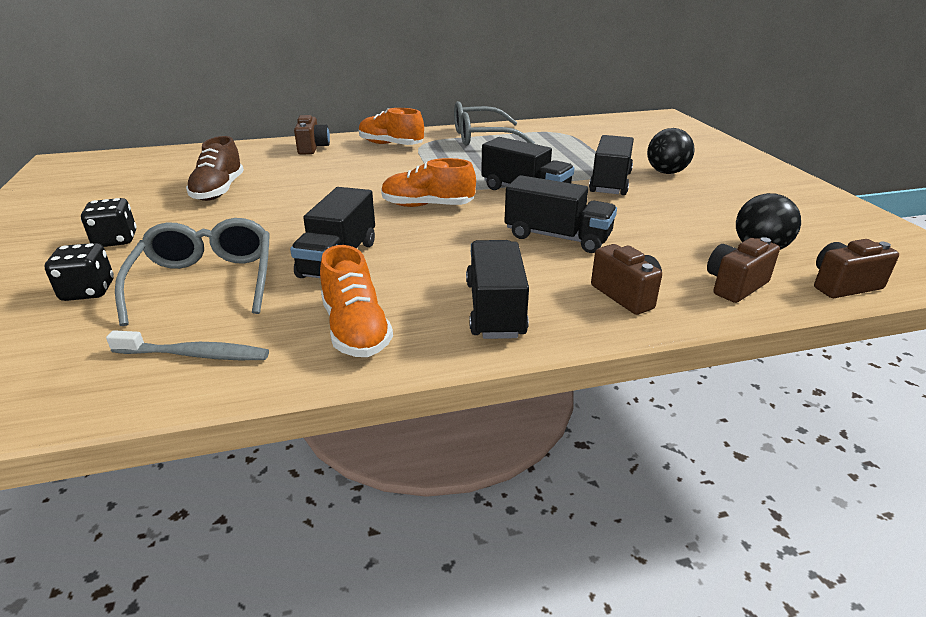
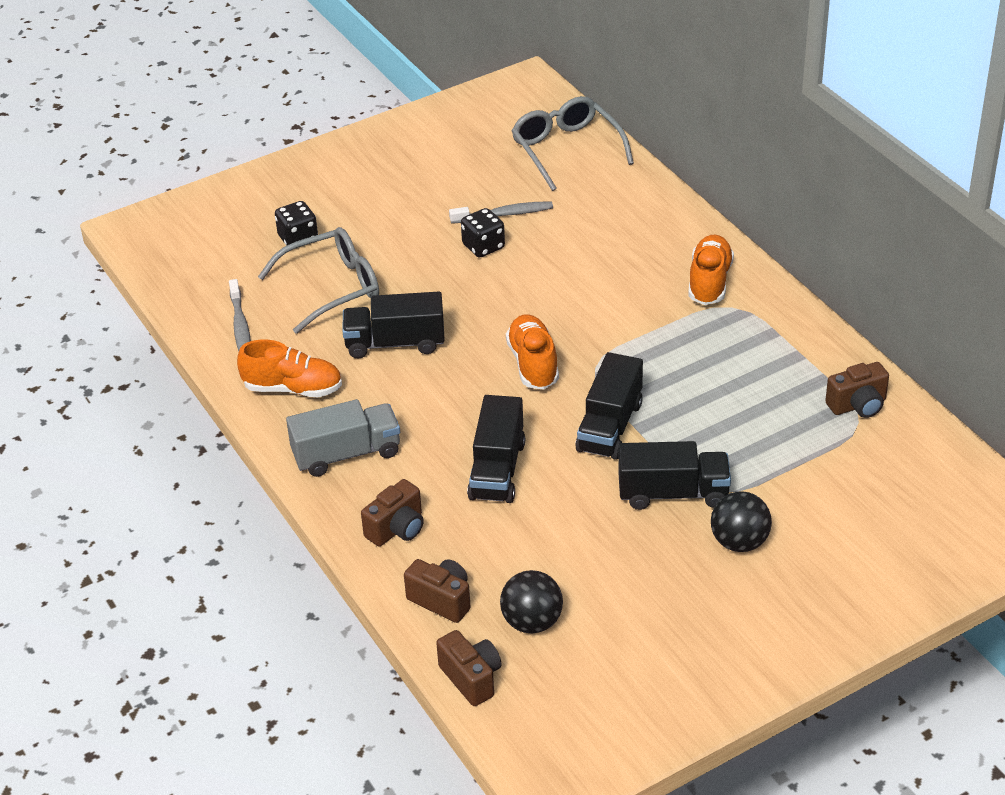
camera: 75 degrees right, 10 degrees up
(115, 240) = (378, 208): black dice -> black dice (483, 246)
(218, 191) = (504, 214): brown shoe -> grey toothbrush
(313, 148) = (661, 226): brown camera -> brown camera (858, 405)
(355, 330) = (293, 388): orange shoe -> orange shoe turned 135 degrees counterclockwise
(482, 137) = (788, 352): grey glasses -> grey glasses (566, 150)
(495, 309) = (346, 454): black truck -> grey truck

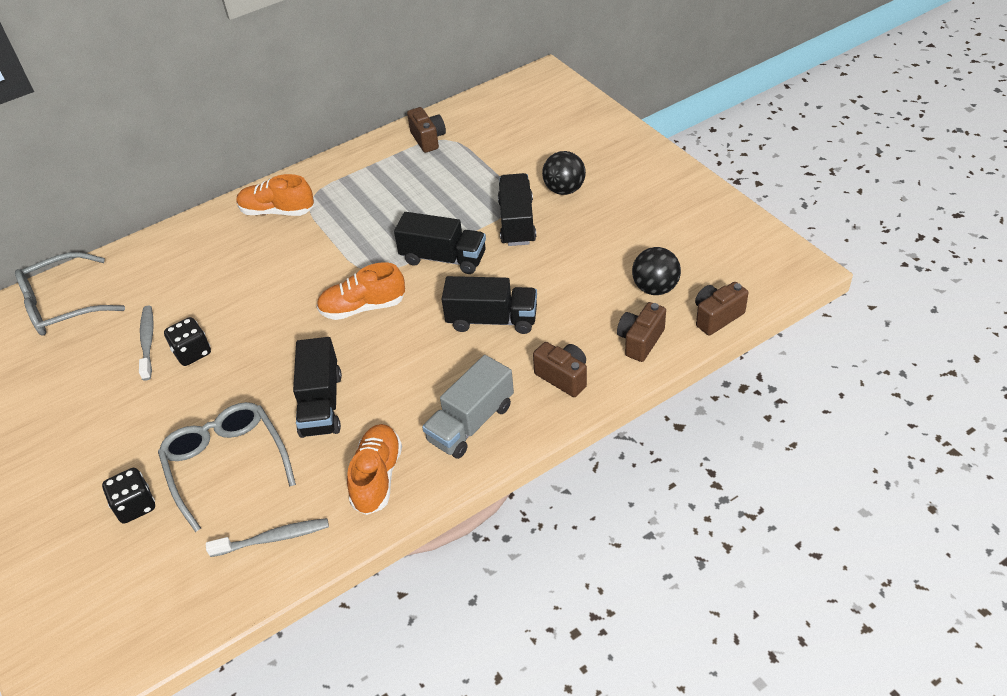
camera: 90 degrees left, 5 degrees up
(346, 454) = (471, 423): grey truck -> grey truck turned 120 degrees counterclockwise

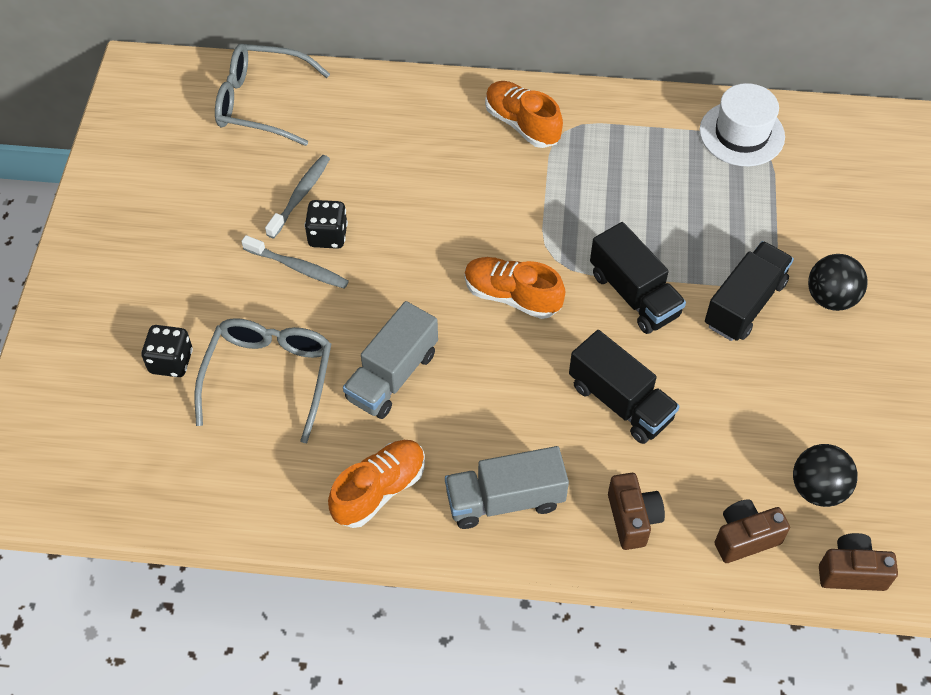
camera: 35 degrees right, 10 degrees up
(273, 538) = (250, 481): grey toothbrush -> grey toothbrush (298, 268)
(321, 404) = (392, 376): black truck -> grey truck
(428, 139) = (742, 134): brown camera -> white hat

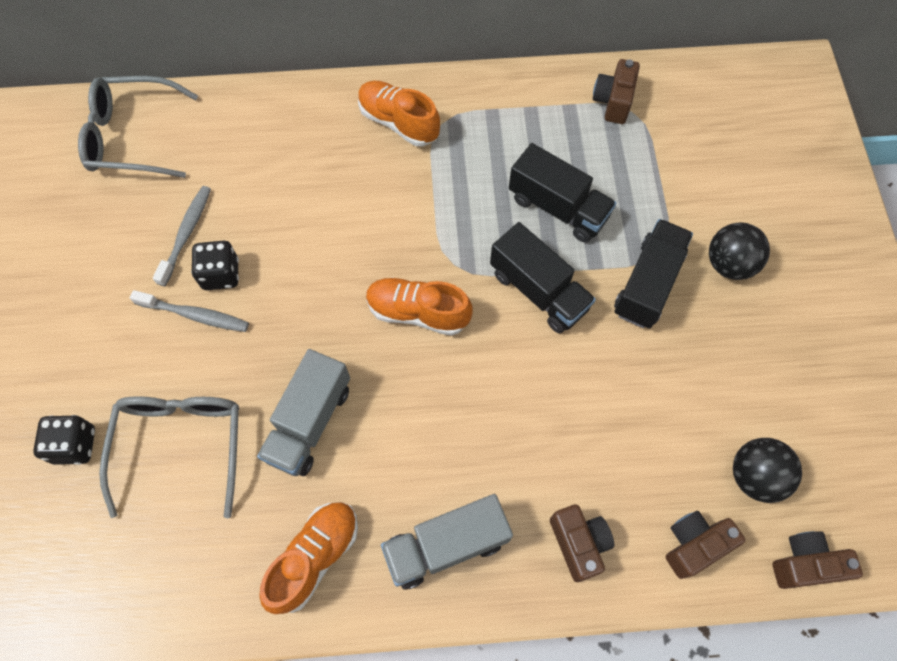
camera: 10 degrees left, 10 degrees up
(620, 402) = (544, 412): black truck -> black truck (558, 207)
(742, 134) = (613, 102): white hat -> brown camera

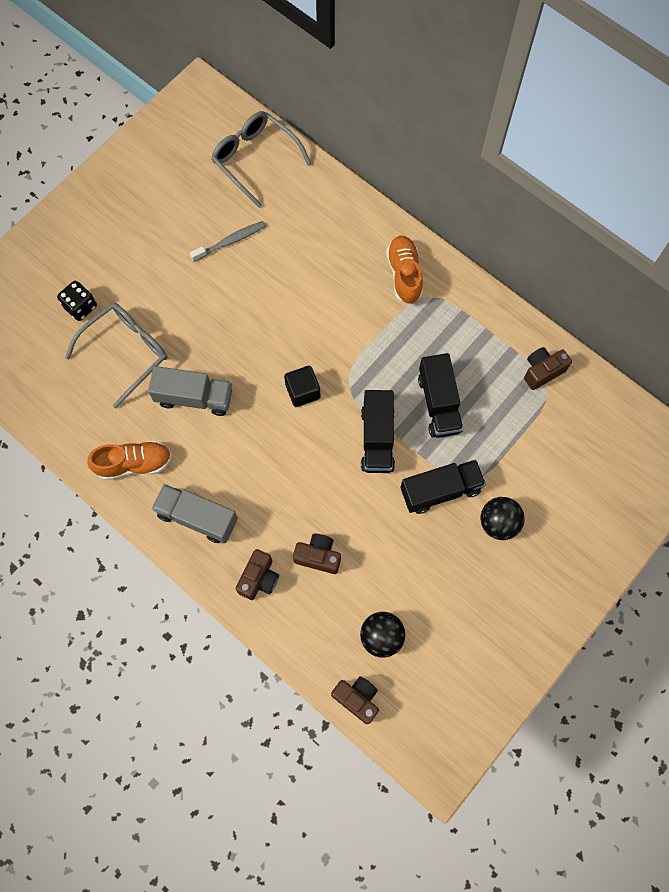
camera: 45 degrees right, 5 degrees up
(195, 315) = (193, 290): grey toothbrush -> none
(221, 274) = (226, 279): black dice -> none
(309, 422) = (194, 397): grey truck -> grey truck turned 150 degrees counterclockwise
(418, 312) = (303, 391): orange shoe -> black cube
(693, 545) = (313, 635): brown camera -> brown camera (318, 556)

